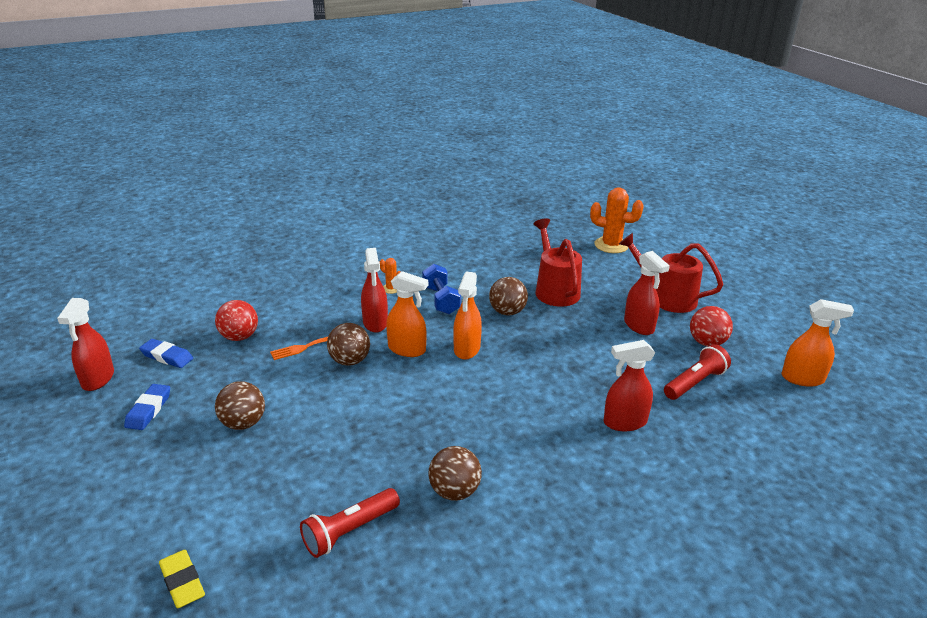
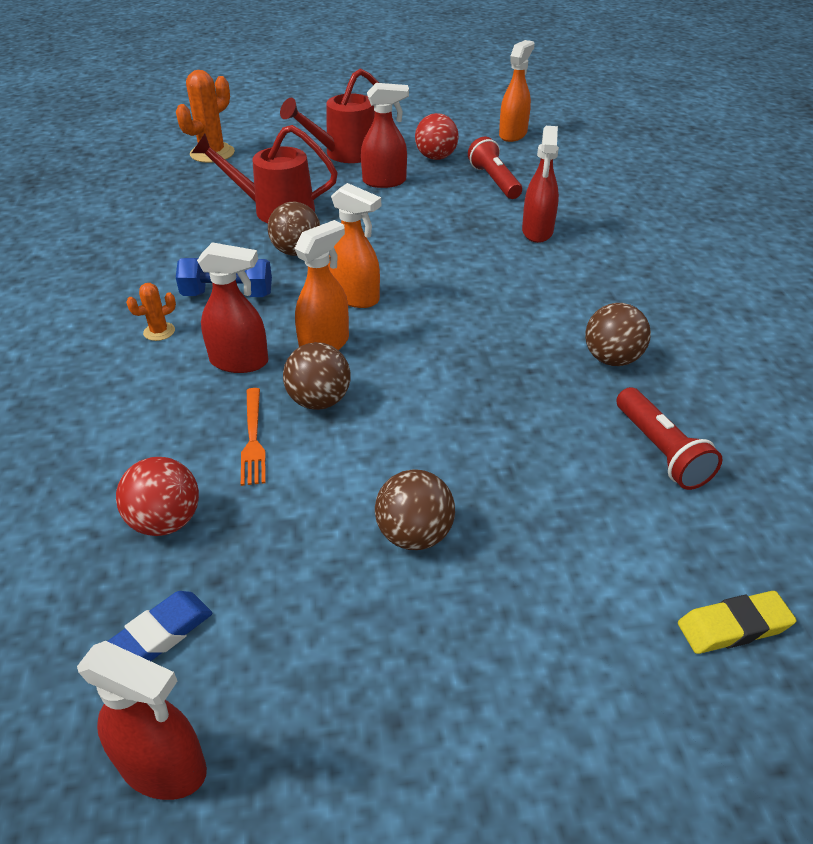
camera: 70 degrees left, 10 degrees up
(148, 410) = (319, 668): blue eraser -> none

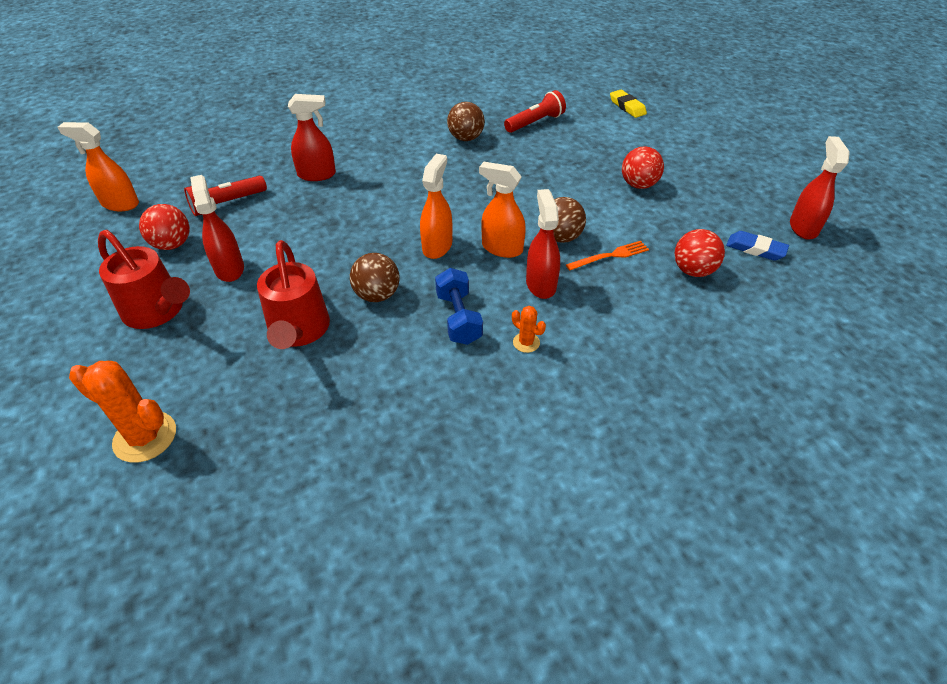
camera: 105 degrees left, 5 degrees up
(414, 535) = (638, 185): brown ball -> red ball

